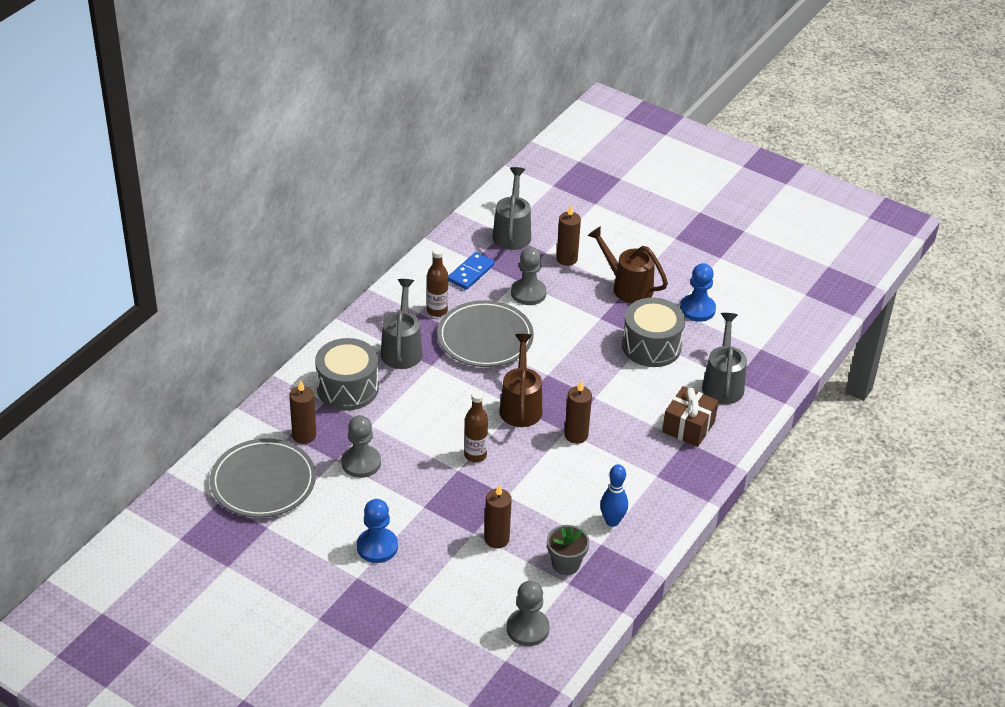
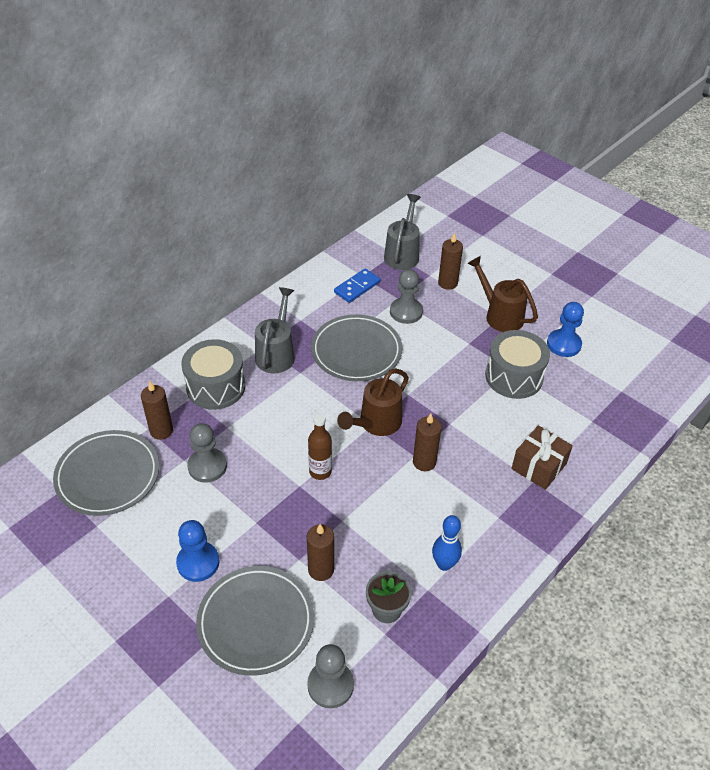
camera: 10 degrees right, 5 degrees up
(437, 311) = (318, 320): brown bottle -> none
(446, 588) = (256, 622): none -> grey plate
(521, 405) = (376, 424): brown watering can -> brown watering can turned 150 degrees counterclockwise
(723, 383) = (579, 423): grey watering can -> none

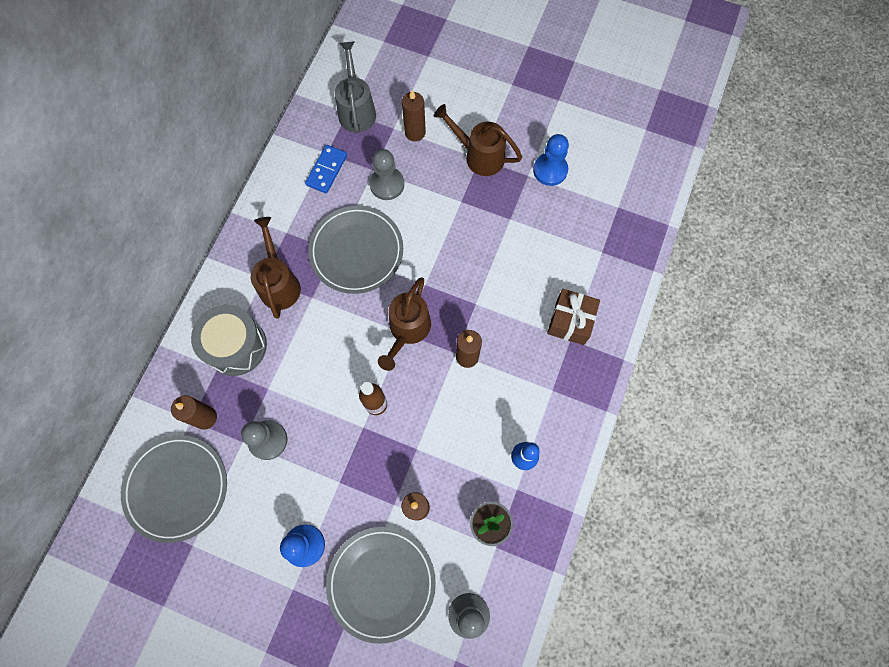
camera: 20 degrees left, 25 degrees up
(276, 353) = (279, 283): grey watering can -> brown watering can
(514, 376) = (516, 226): grey drum -> none

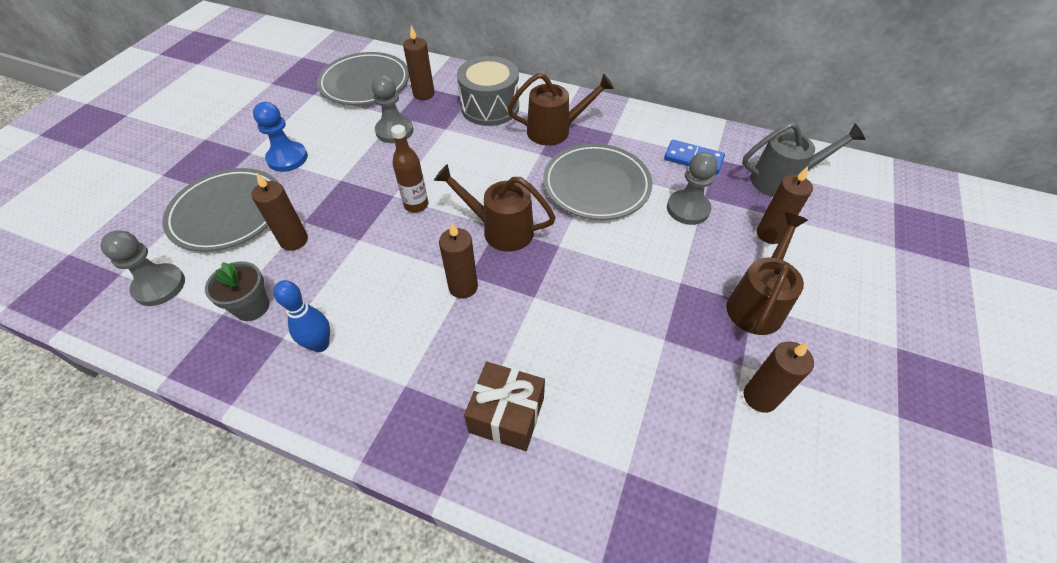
camera: 90 degrees right, 20 degrees down
(550, 170) = (760, 397): blue pawn -> brown candle

